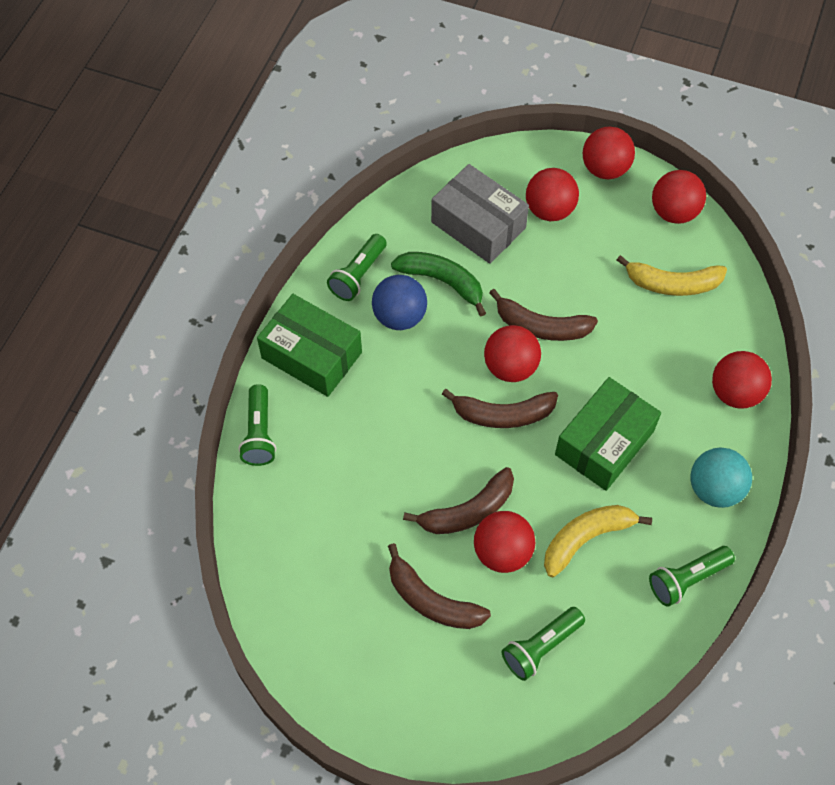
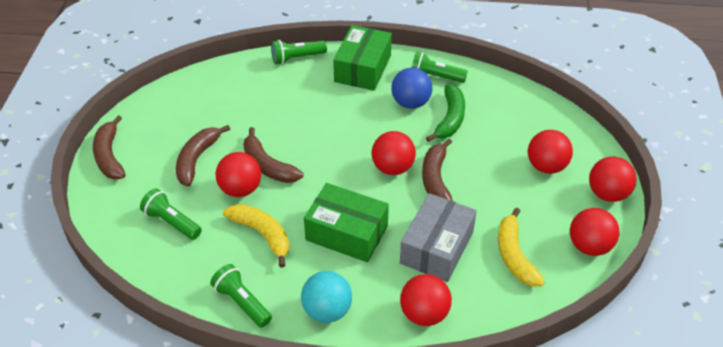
camera: 75 degrees right, 15 degrees down
(478, 225) = (509, 129): grey box -> grey box (436, 247)
(503, 414) = (351, 170): brown banana -> brown banana (109, 156)

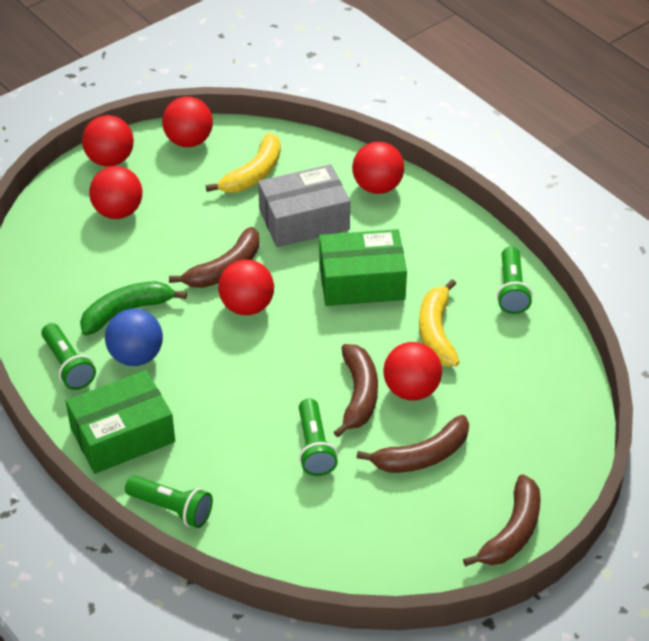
camera: 135 degrees left, 0 degrees up
(172, 222) = (509, 404): green flashlight -> green flashlight (314, 447)
(327, 311) = (449, 238): turquoise ball -> none
(347, 233) = (361, 281): green box -> green box turned 75 degrees counterclockwise

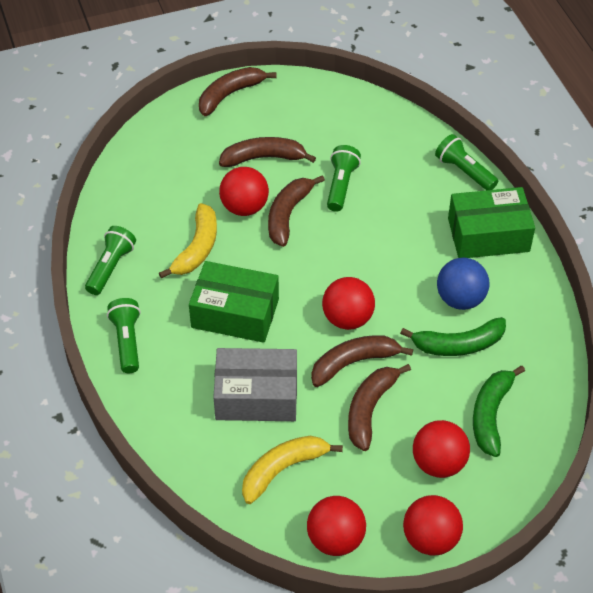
camera: 160 degrees left, 5 degrees up
(68, 365) = (522, 307): green flashlight -> green flashlight (127, 341)
(79, 260) = (491, 415): none -> green banana
(195, 235) = (370, 409): none -> brown banana
(377, 187) = (166, 413): red ball -> none

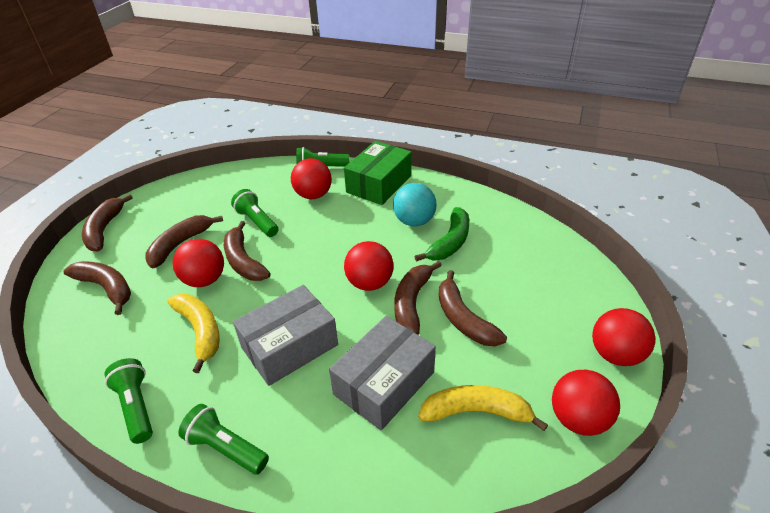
camera: 50 degrees left, 10 degrees down
(179, 156) = (106, 288): none -> brown banana
(235, 313) = (289, 346): green box -> grey box
(283, 469) = (476, 412): yellow banana -> yellow banana turned 90 degrees clockwise
(438, 463) = (545, 309): red ball -> red ball (313, 195)
(460, 299) = (414, 221): blue ball -> turquoise ball
(491, 415) = (523, 259): green banana -> none

